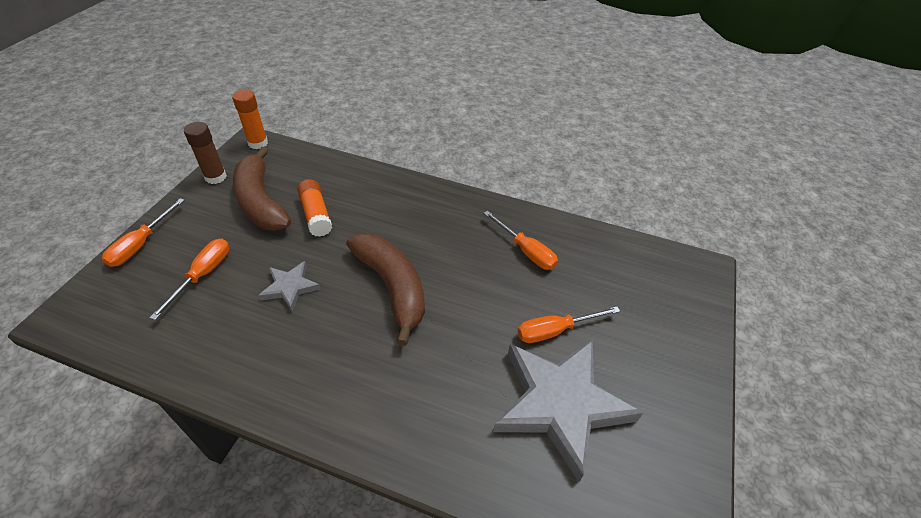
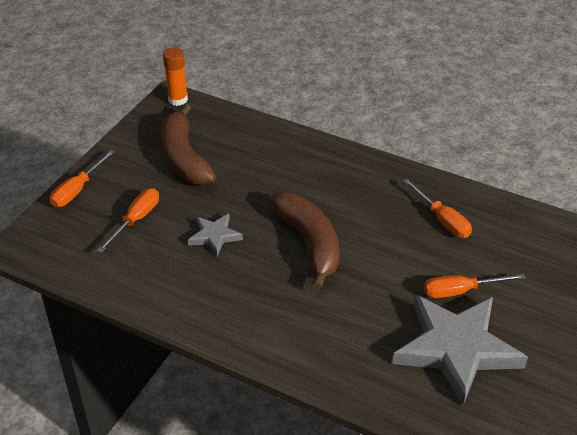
camera: 10 degrees right, 5 degrees down
(215, 177) = (139, 131): brown glue stick -> none
(316, 215) = (237, 173): orange glue stick -> none

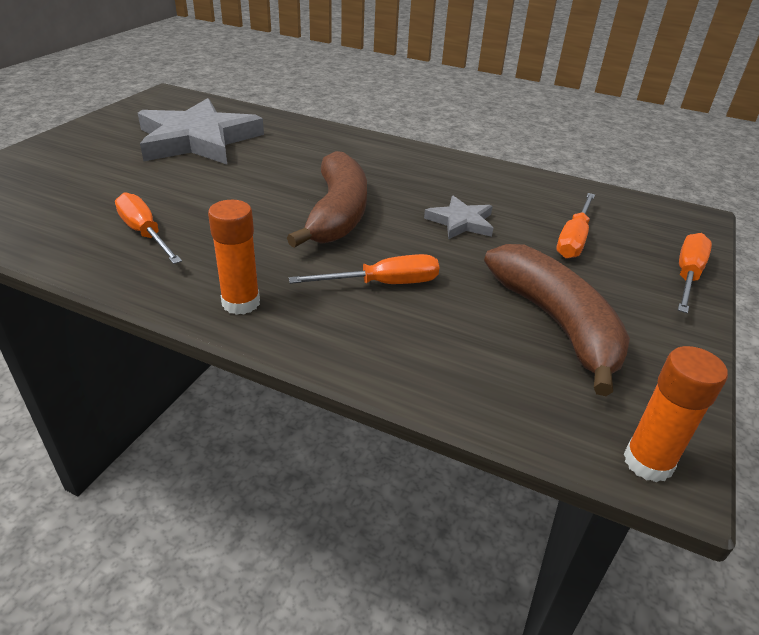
camera: 175 degrees right, 5 degrees down
(309, 243) = (337, 213): brown banana -> brown banana turned 150 degrees counterclockwise
(362, 168) = (241, 303): none -> orange glue stick
(461, 291) = (167, 173): orange screwdriver -> orange screwdriver (383, 284)

